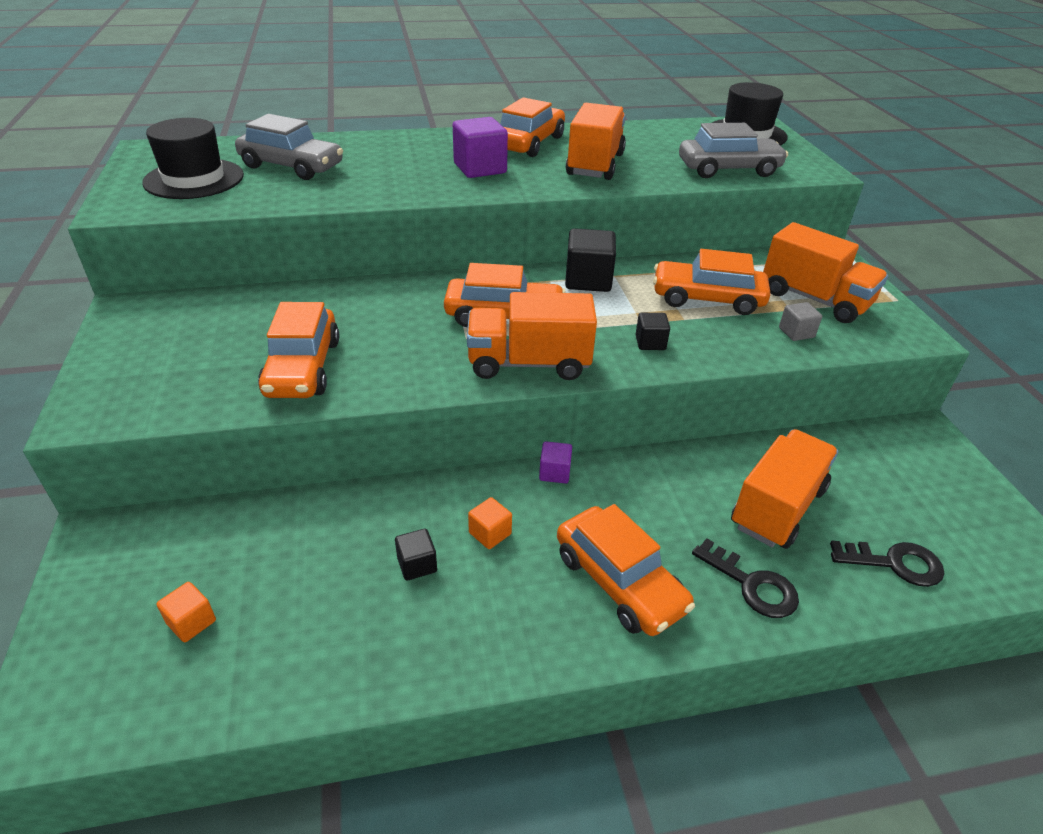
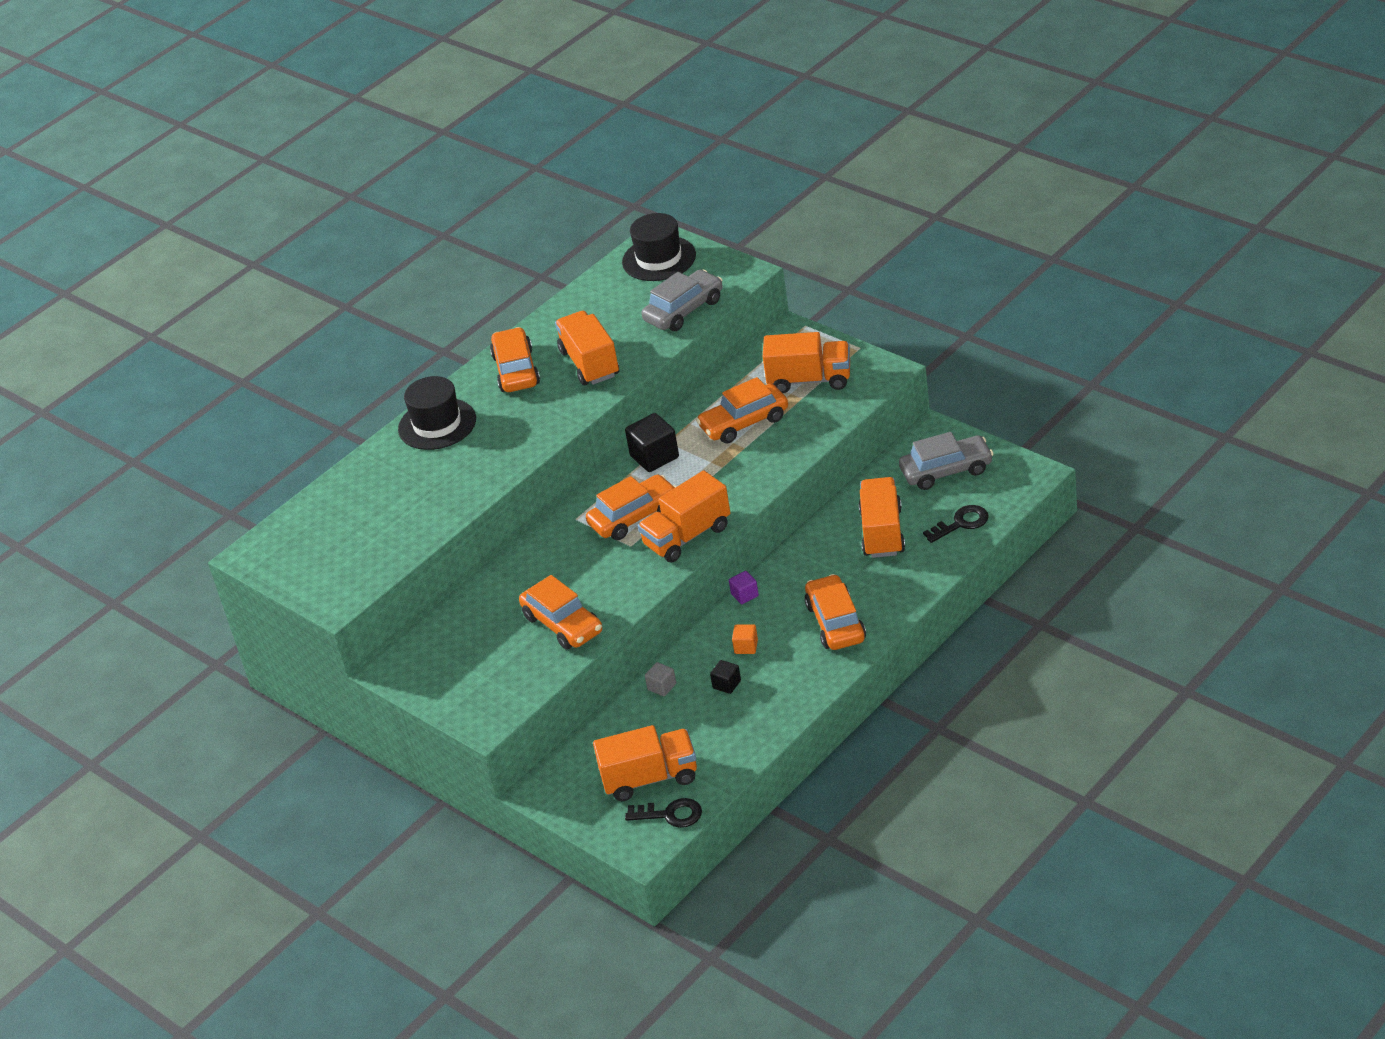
camera: 30 degrees left, 0 degrees up
(191, 622) = (650, 778): orange cube -> orange truck
(194, 179) = (339, 553): black hat -> black hat (437, 424)
(292, 166) = (385, 500): grey car -> grey car (946, 471)
(480, 168) = (516, 418): purple cube -> none
(619, 581) = (835, 622): orange car -> orange car turned 120 degrees counterclockwise
(650, 343) = (741, 477): black cube -> none
(752, 585) = (900, 580): black key -> black key (670, 814)
(796, 332) = (818, 415): grey cube -> grey cube (662, 687)

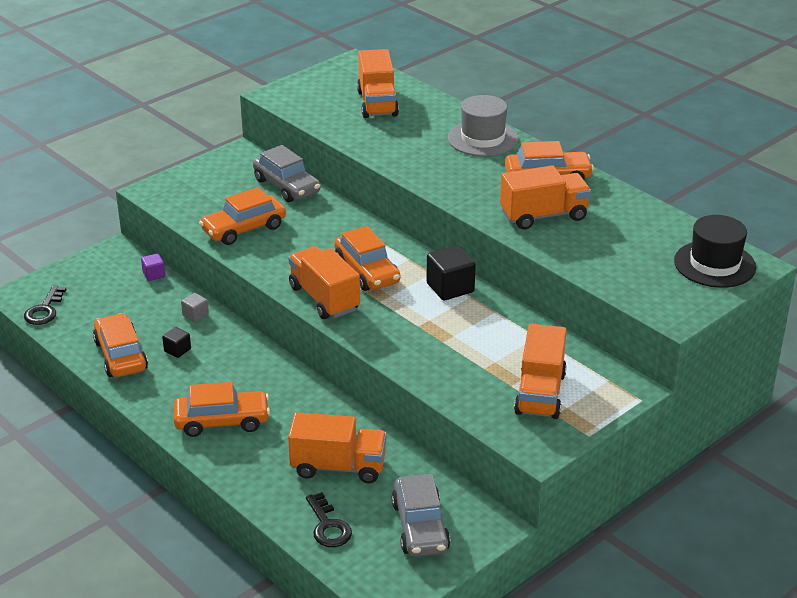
camera: 90 degrees right, 5 degrees down
(437, 424) = (482, 138): black hat -> grey hat
(650, 778) = (92, 302): orange truck -> orange truck (377, 103)
(684, 310) = (616, 273): grey car -> grey car (287, 186)
(744, 423) = (482, 344): orange car -> orange car (120, 355)
(744, 595) = (289, 370): purple cube -> purple cube (154, 275)
(746, 647) = (219, 365): orange cube -> none

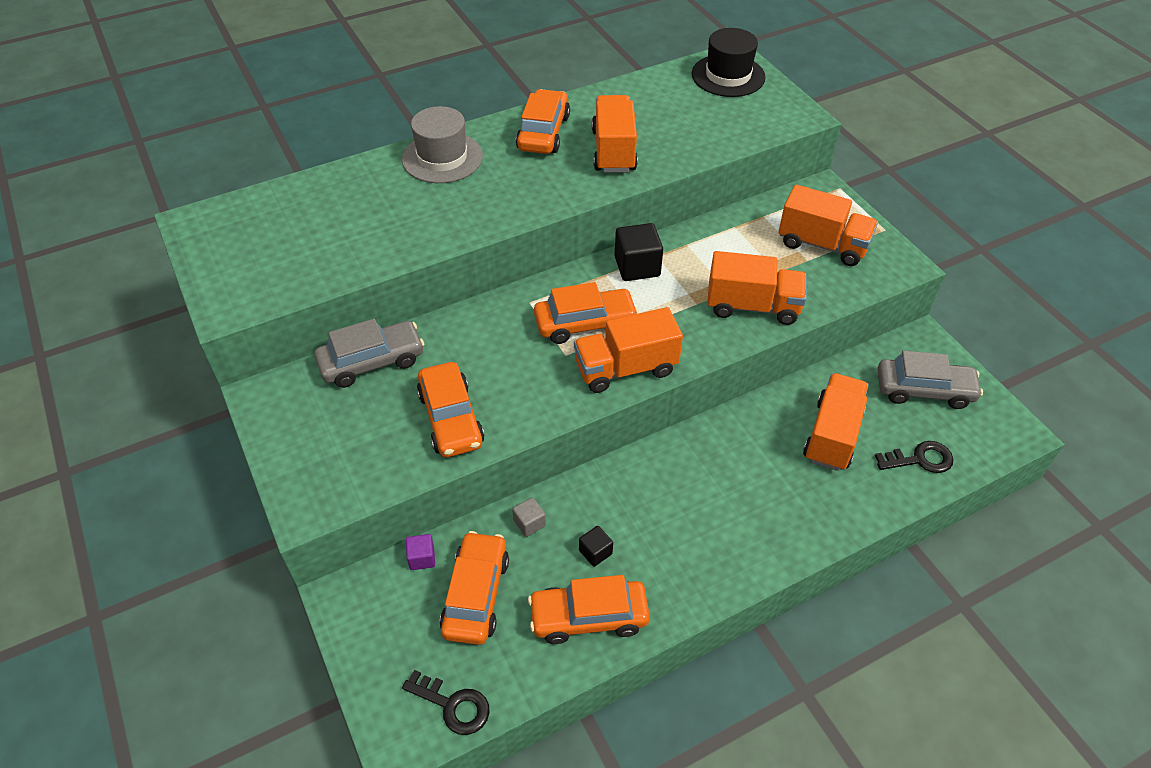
camera: 75 degrees left, 15 degrees up
(222, 421) = (741, 525): orange car -> orange car (476, 595)
(377, 103) = (313, 220): orange truck -> orange truck (752, 306)

